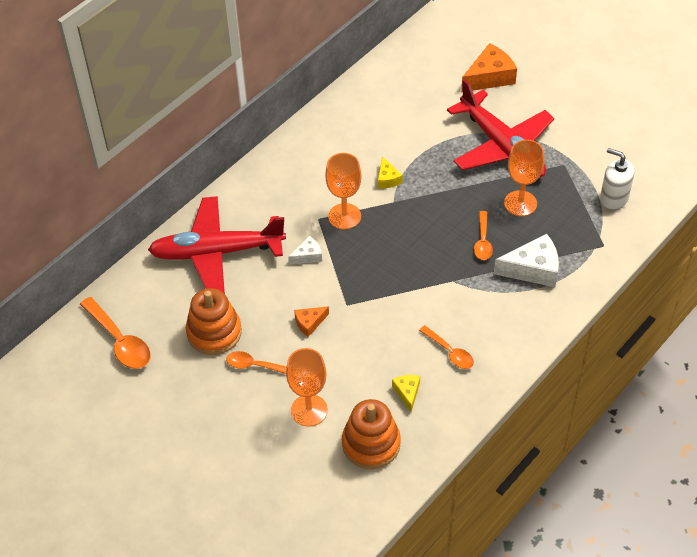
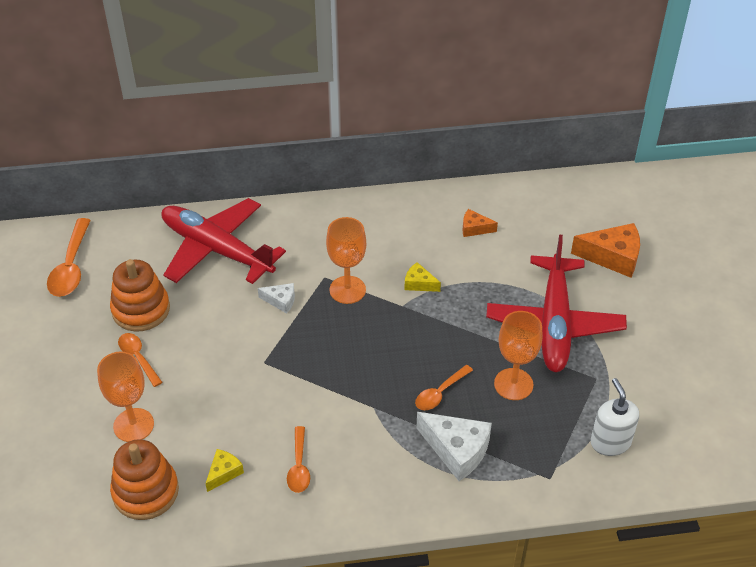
camera: 40 degrees right, 5 degrees down
(309, 323) = (218, 355): orange cheese -> orange cheese (474, 228)
(387, 179) = (419, 283): yellow cheese -> yellow cheese turned 90 degrees clockwise

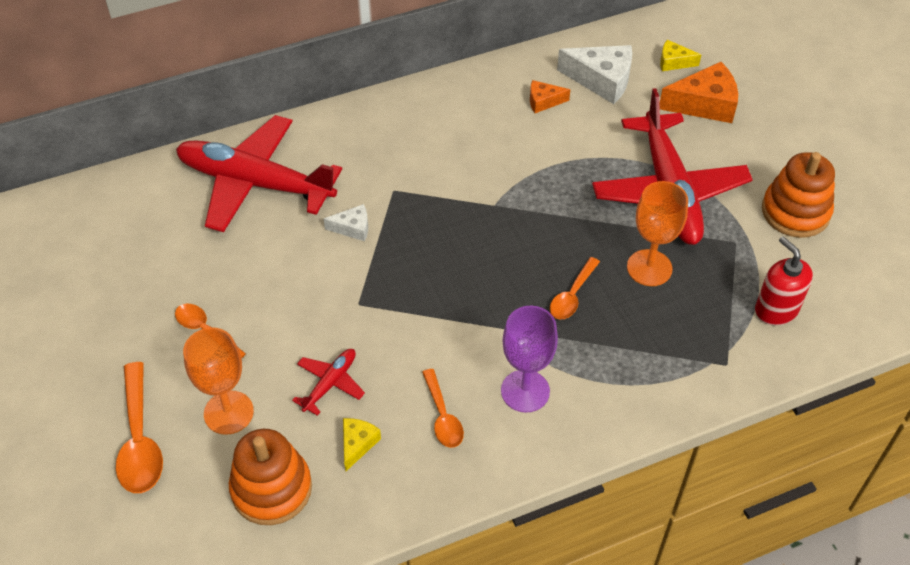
camera: 15 degrees left, 5 degrees up
(71, 267) = (83, 239): orange spoon -> orange spoon (140, 440)
(141, 309) = (188, 273): orange stacking toy -> orange stacking toy (795, 212)
(219, 420) = (330, 383): none -> red plane
(347, 290) = (425, 199): orange goblet -> none
(372, 461) = (525, 391): none -> purple goblet
(419, 283) = (504, 176): yellow cheese -> yellow cheese (674, 62)
(456, 450) = (614, 356): white cheese -> white cheese (601, 80)
(610, 442) = (776, 309): white soap dispenser -> red soap dispenser

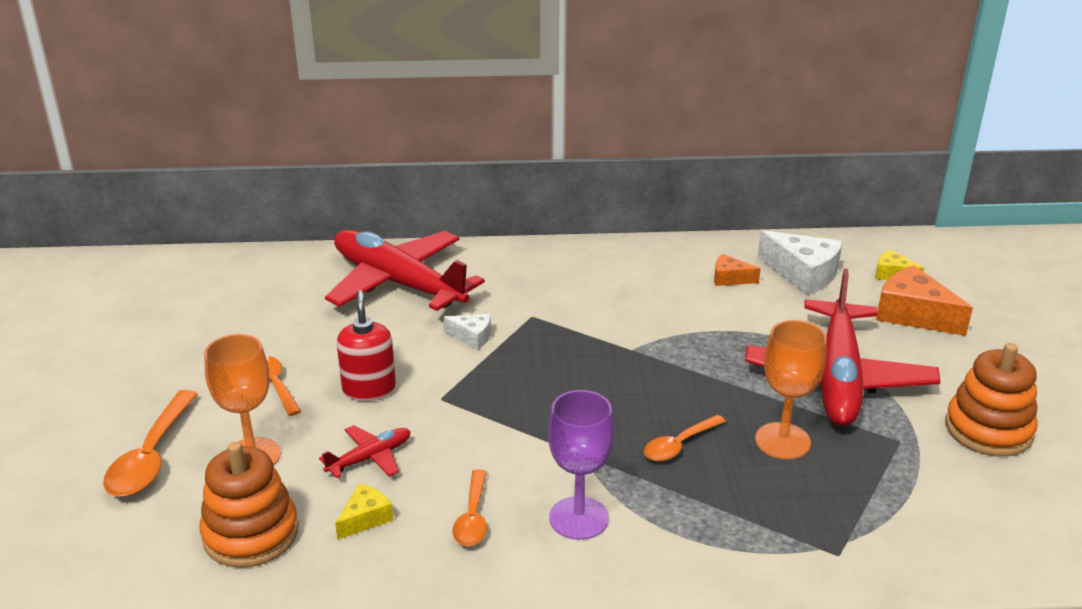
camera: 20 degrees right, 20 degrees down
(704, 104) = (913, 314): orange cheese -> orange cheese turned 150 degrees counterclockwise
(776, 309) = (926, 516): red soap dispenser -> red soap dispenser (369, 389)

